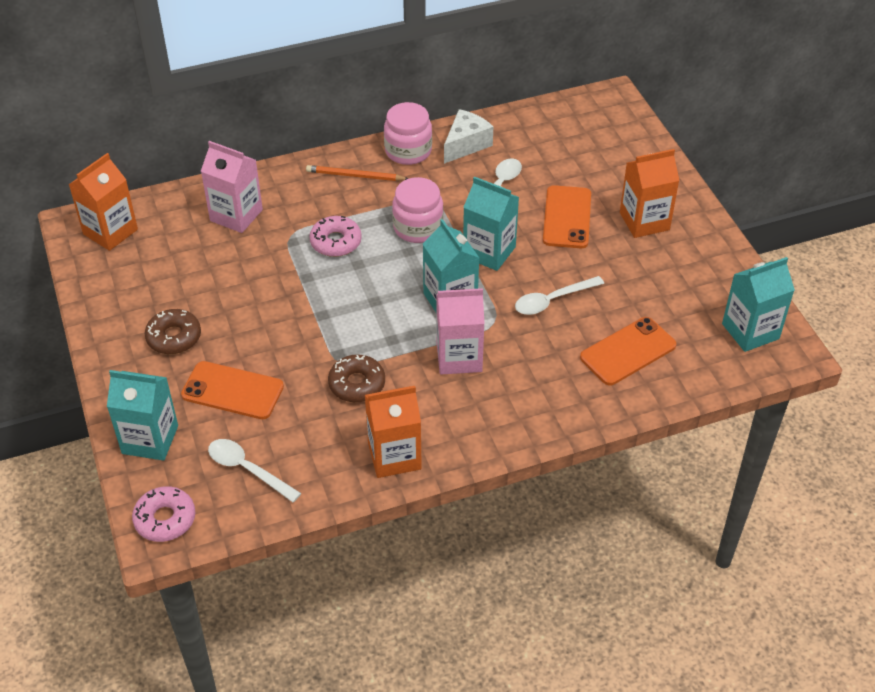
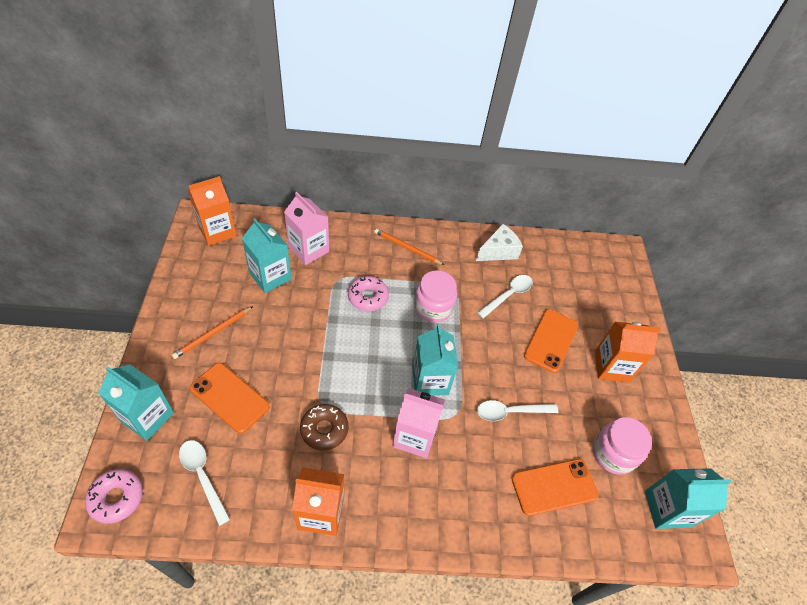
camera: 15 degrees right, 5 degrees up
(174, 337) = (213, 333): brown donut -> orange pencil
(408, 151) = (454, 242): pink jar -> pink jar (613, 453)
(489, 252) = (478, 348): turquoise carton -> turquoise carton (270, 276)

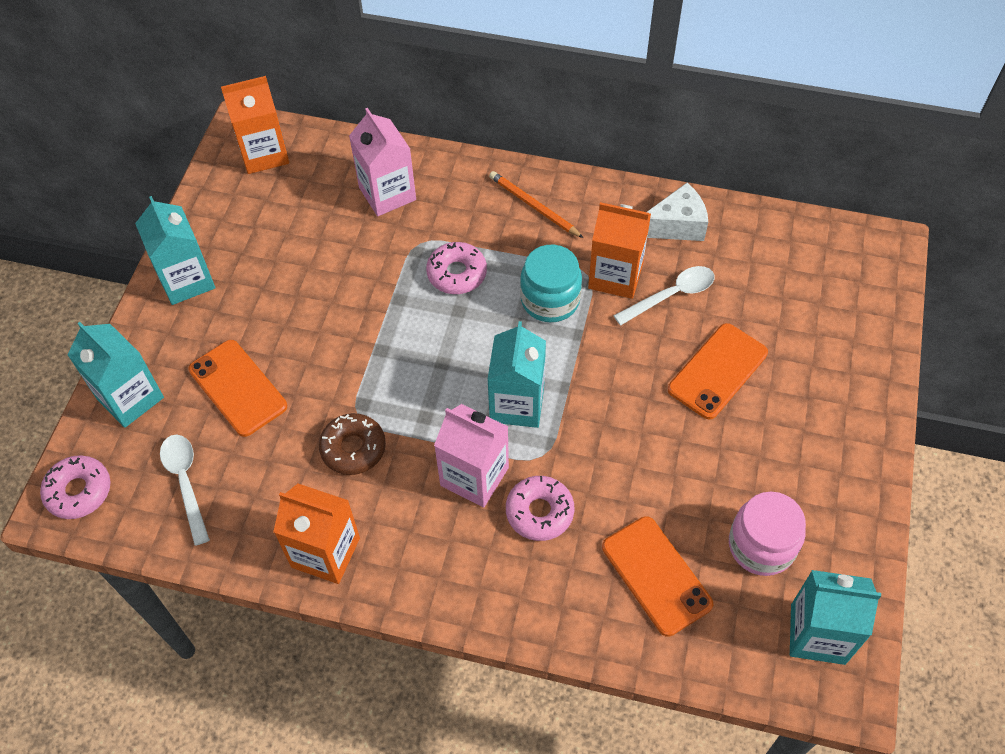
camera: 20 degrees right, 5 degrees up
(213, 333) = (232, 299): orange pencil -> none
(270, 276) = (324, 228): turquoise carton -> turquoise carton (186, 280)
(433, 307) = (550, 300): pink jar -> turquoise jar
(465, 455) = (539, 512): none -> pink donut
(510, 412) = (622, 464): white spoon -> none
(554, 487) = (656, 575): orange phone -> orange phone turned 60 degrees clockwise
(611, 366) = (802, 422): orange carton -> orange carton (615, 276)

